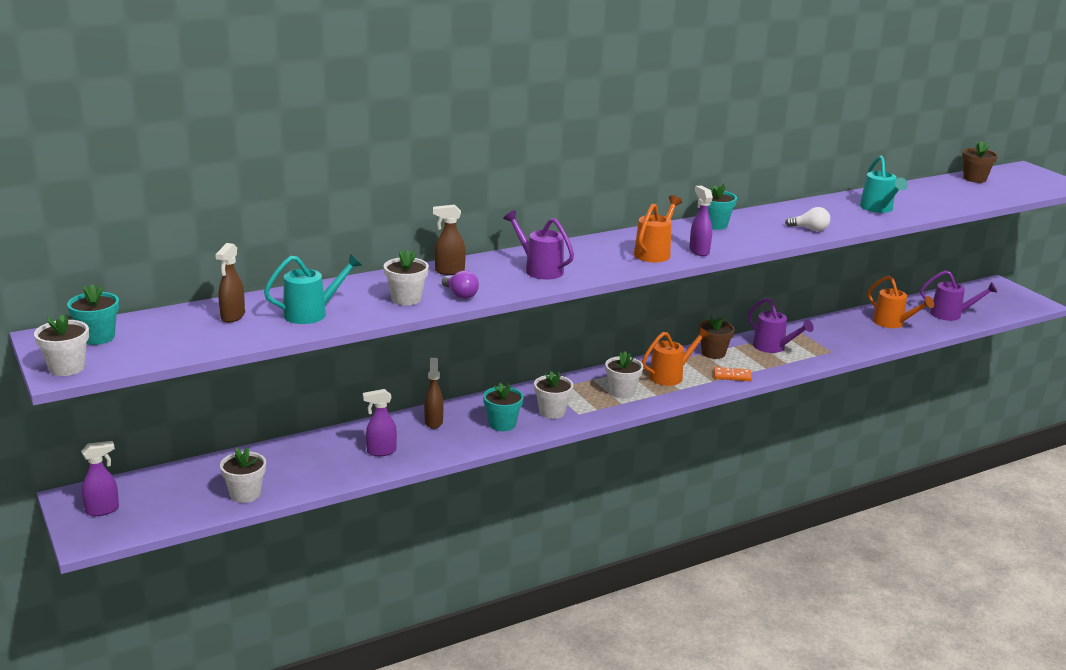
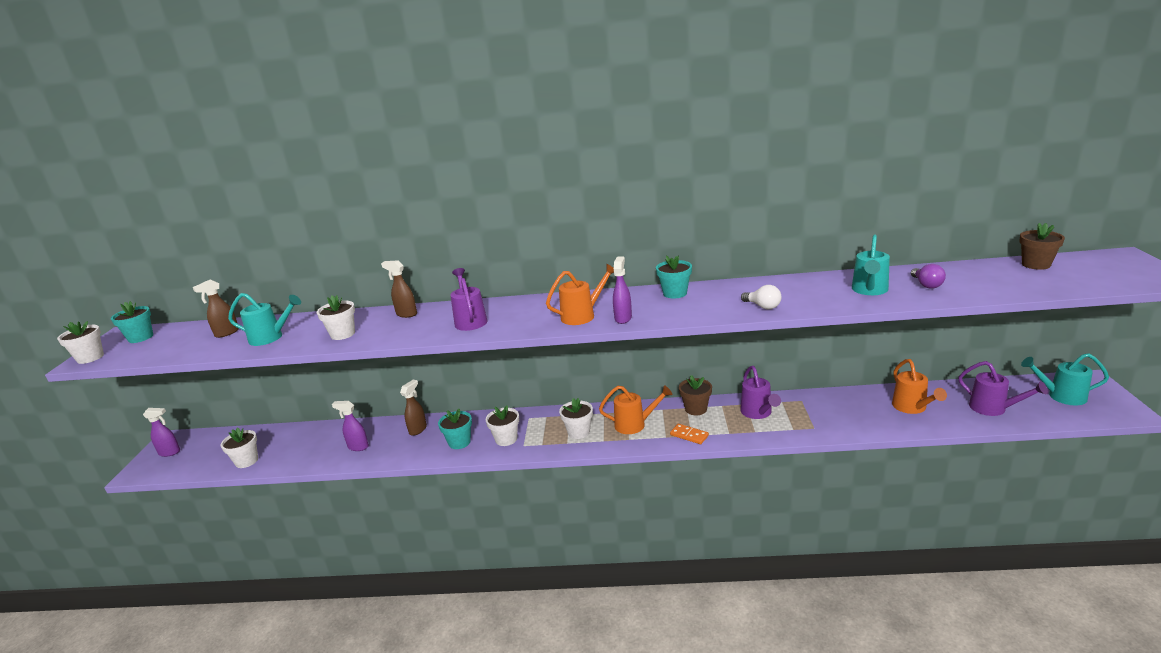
camera: 35 degrees right, 0 degrees up
(460, 295) = (381, 336): purple light bulb -> purple light bulb (926, 285)
(988, 298) = (1061, 396): none -> turquoise watering can

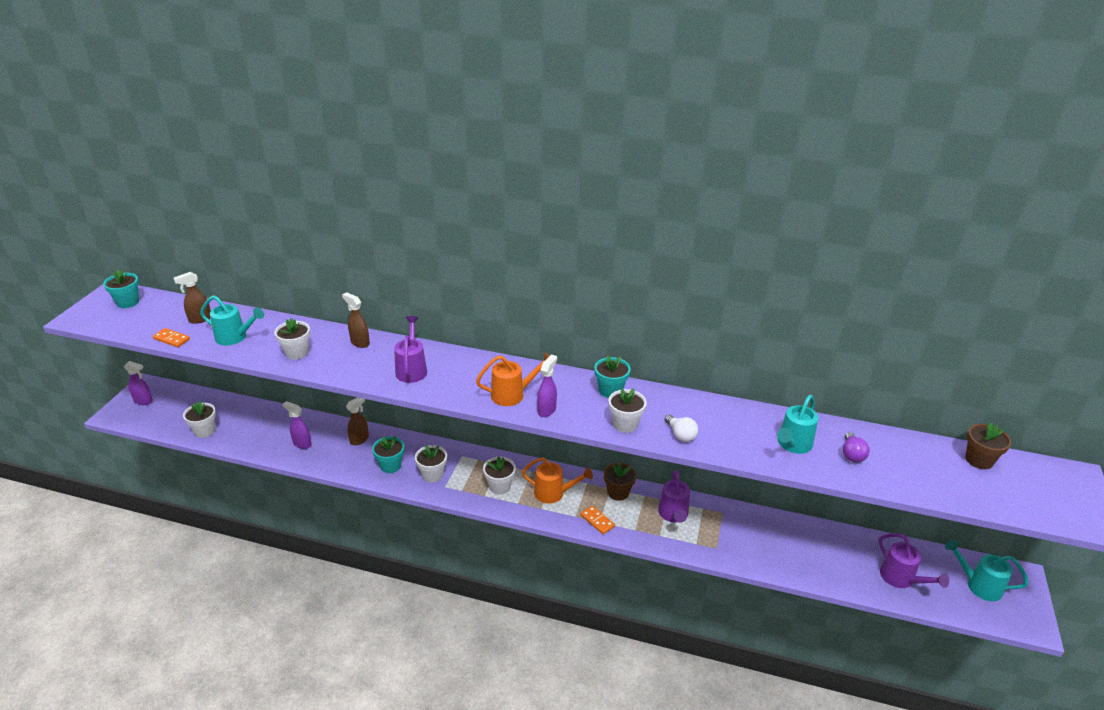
camera: 10 degrees right, 10 degrees up
(90, 358) = (82, 316): white flower pot -> white flower pot (625, 424)
(200, 353) = (171, 339): none -> orange domino
(912, 408) = (823, 554): orange watering can -> none

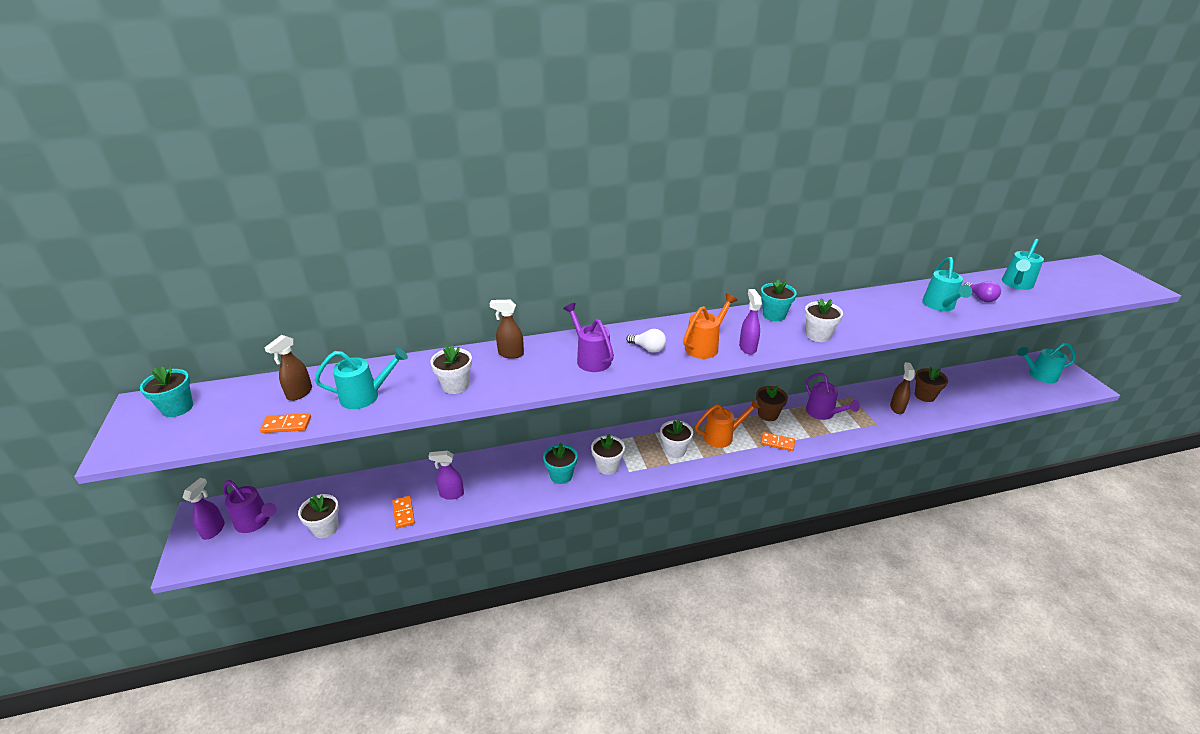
camera: 30 degrees left, 0 degrees up
(143, 401) = (214, 530): purple spray bottle -> purple spray bottle turned 60 degrees counterclockwise
(259, 443) = (404, 513): none -> orange domino
(359, 439) = (507, 465): brown spray bottle -> brown spray bottle (897, 408)
(680, 435) = (864, 327): white light bulb -> white light bulb (648, 348)
(901, 579) = (999, 392): purple watering can -> purple watering can (256, 522)
(920, 457) = (1016, 284): none -> turquoise watering can
(979, 460) = (1046, 274): brown flower pot -> brown flower pot (924, 396)

